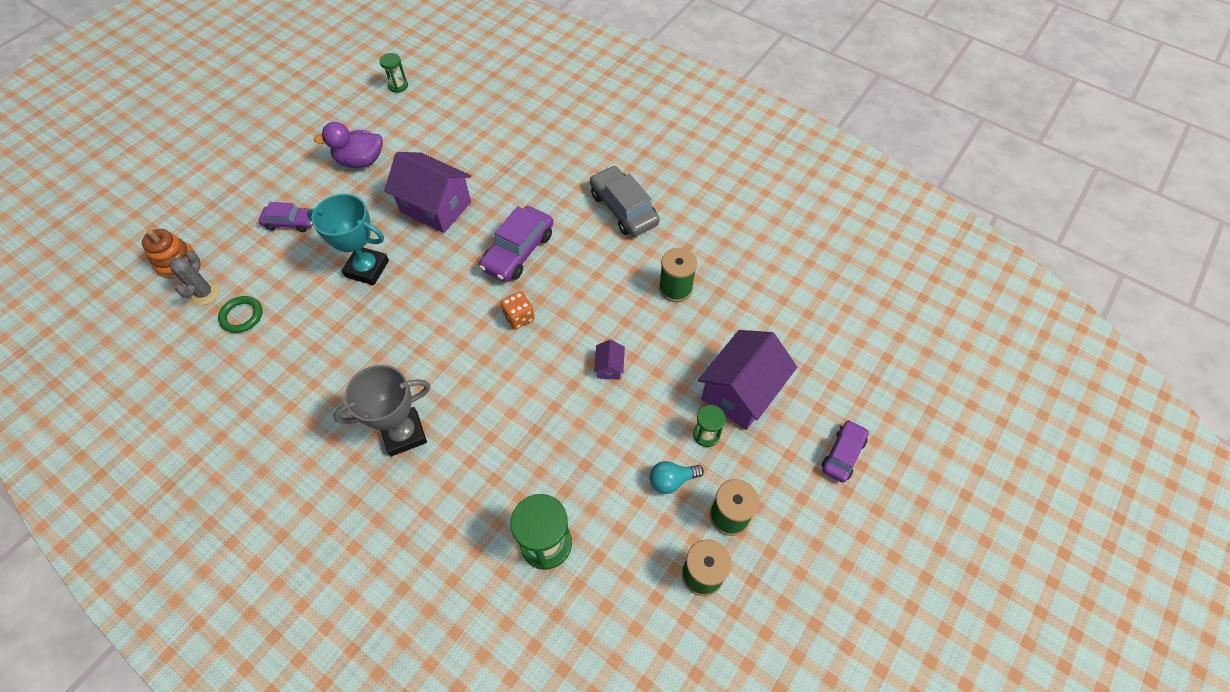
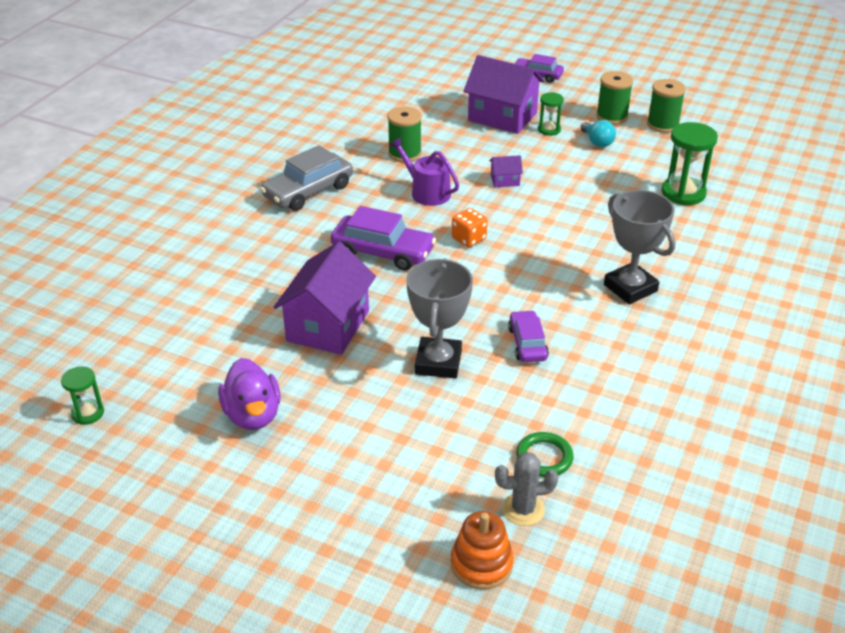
camera: 100 degrees left, 20 degrees down
(291, 222) = (380, 457): purple car -> purple car (527, 343)
(367, 268) = (438, 362): turquoise trophy -> grey trophy
(603, 296) = (426, 192): none -> purple watering can

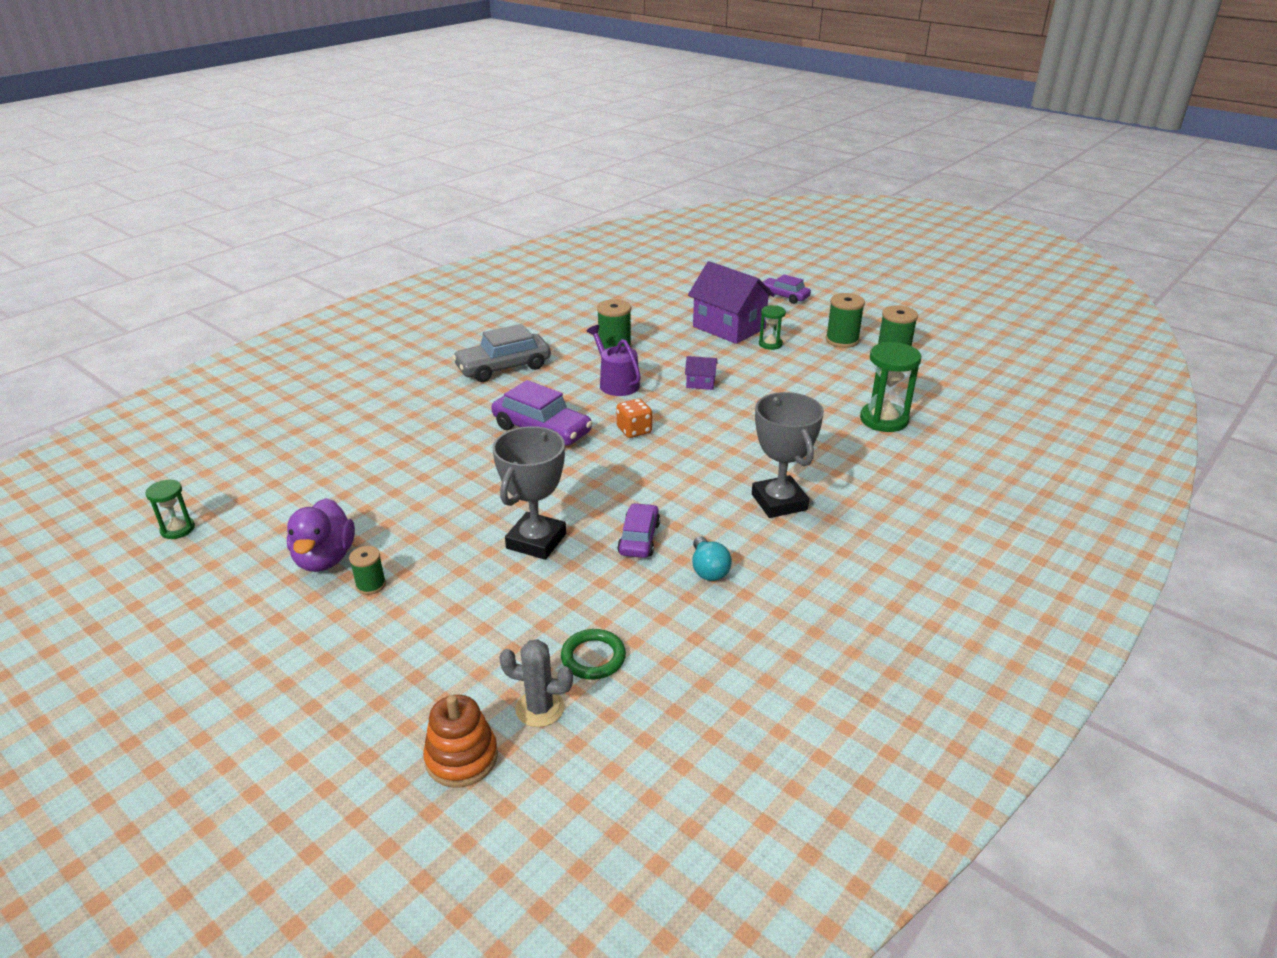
camera: 15 degrees right, 5 degrees down
(311, 431) = (371, 585): none -> green spool
(328, 326) = (448, 488): purple house -> none
(597, 142) = (814, 361): turquoise light bulb -> turquoise light bulb (708, 570)

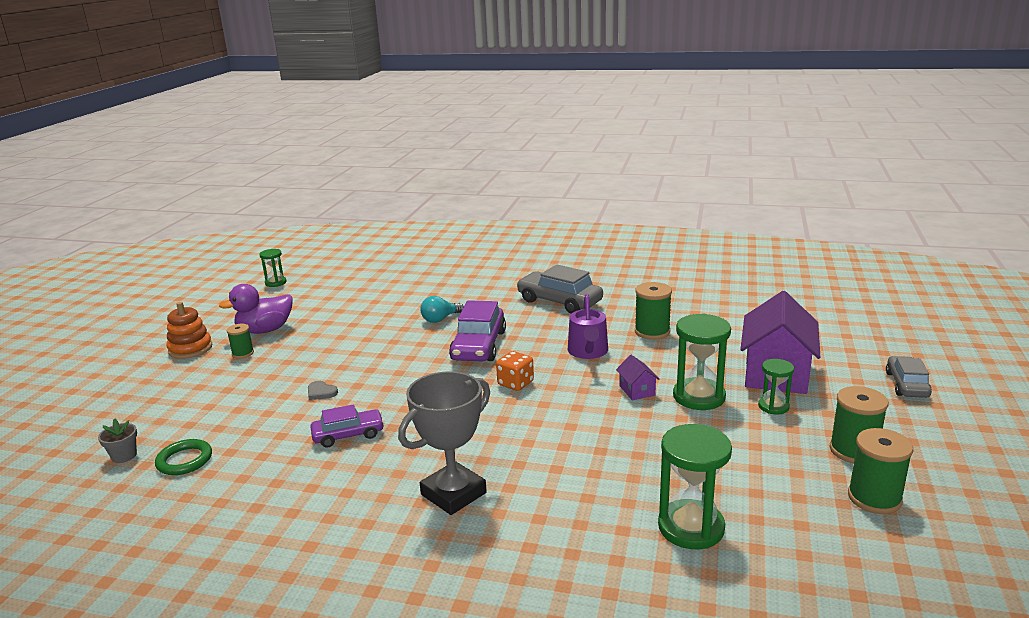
camera: 65 degrees right, 10 degrees down
(461, 758) = (73, 442): orange stacking toy -> orange stacking toy (190, 349)
(536, 541) = (321, 392): grey trophy -> grey heart
(540, 708) = (124, 456): grey cactus -> grey flower pot
(616, 383) = (588, 352): purple watering can -> purple watering can turned 150 degrees clockwise
(708, 570) = (319, 482): turquoise light bulb -> turquoise light bulb (440, 319)
(733, 364) = (699, 397): none -> green hourglass
(784, 296) = (906, 385): purple car -> grey car

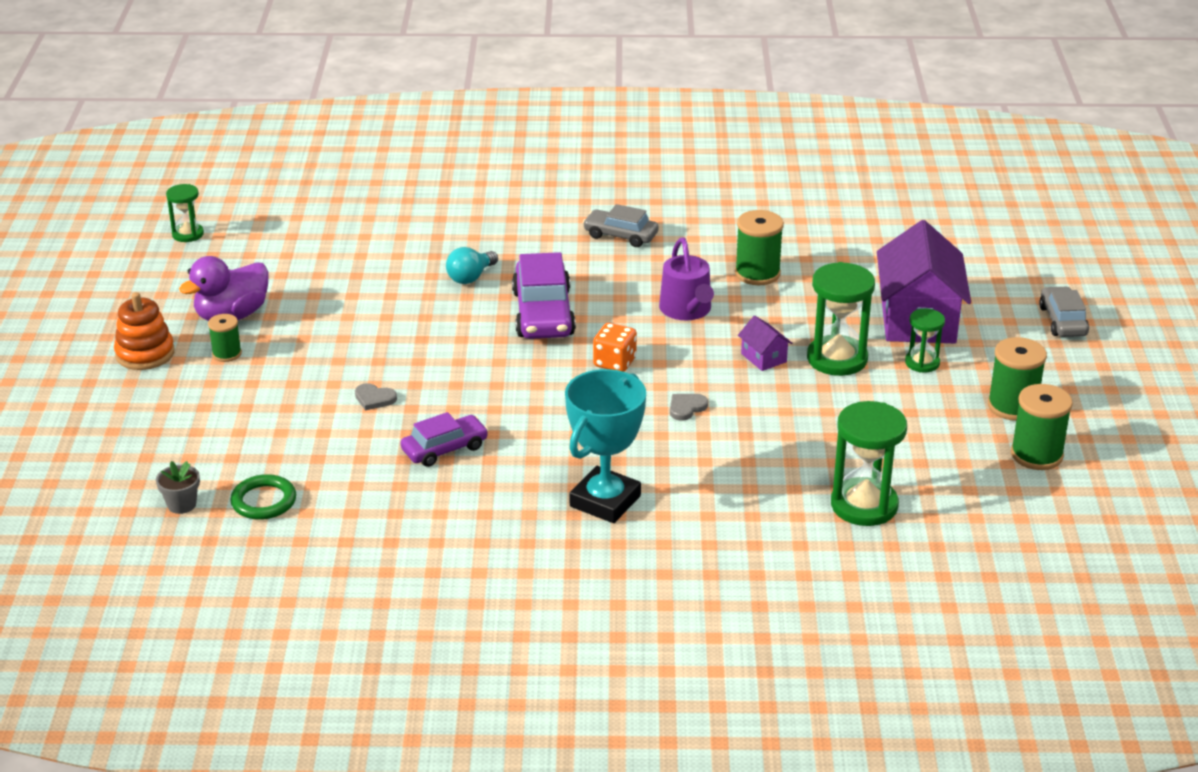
camera: 15 degrees left, 10 degrees up
(453, 494) = (605, 501): grey trophy -> turquoise trophy
(558, 423) = (686, 408): none -> grey heart
(559, 301) = (620, 235): grey car -> grey car, size x0.62

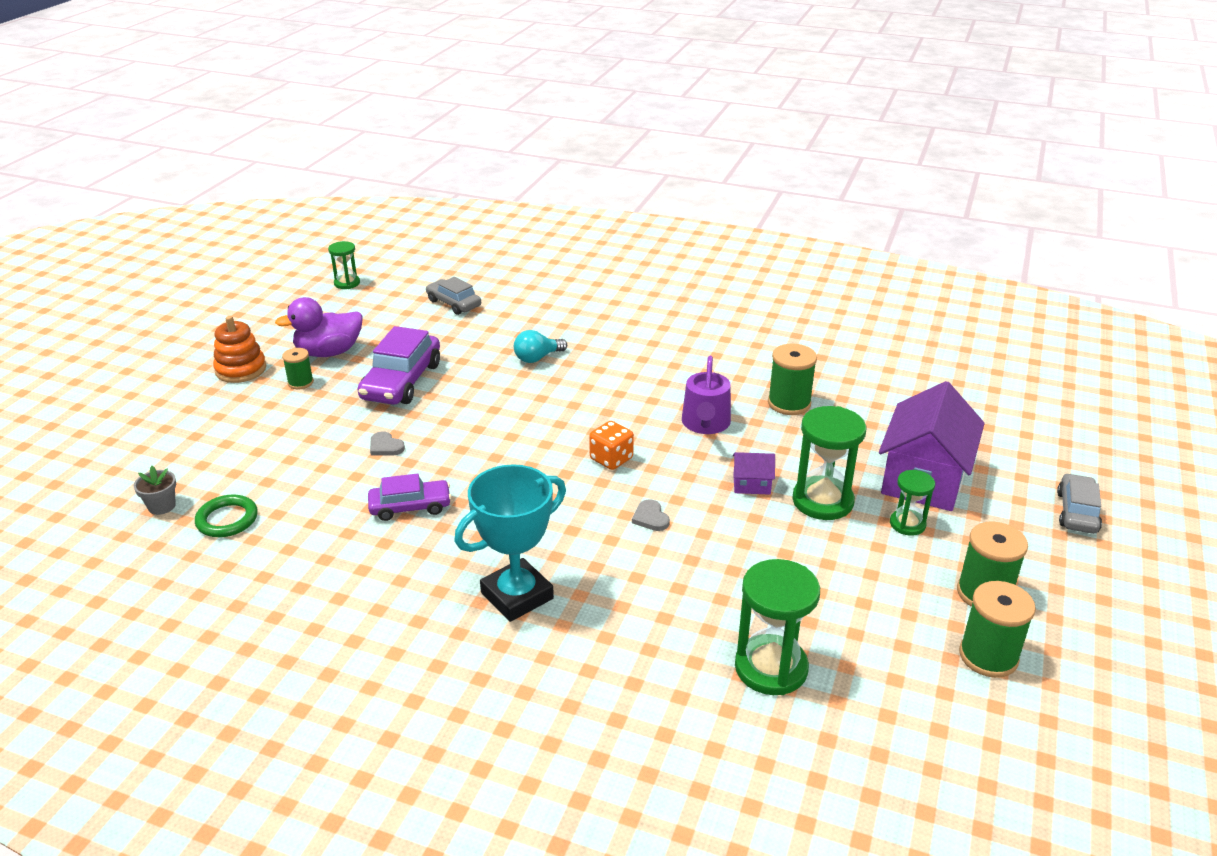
camera: 20 degrees right, 0 degrees up
(543, 313) = (577, 401): purple car -> purple car (401, 381)
(620, 235) = (686, 347): grey car -> grey car (454, 303)
(686, 408) = (650, 518): grey heart -> grey heart turned 90 degrees counterclockwise
(763, 358) = (751, 484): purple house -> purple house turned 75 degrees counterclockwise

